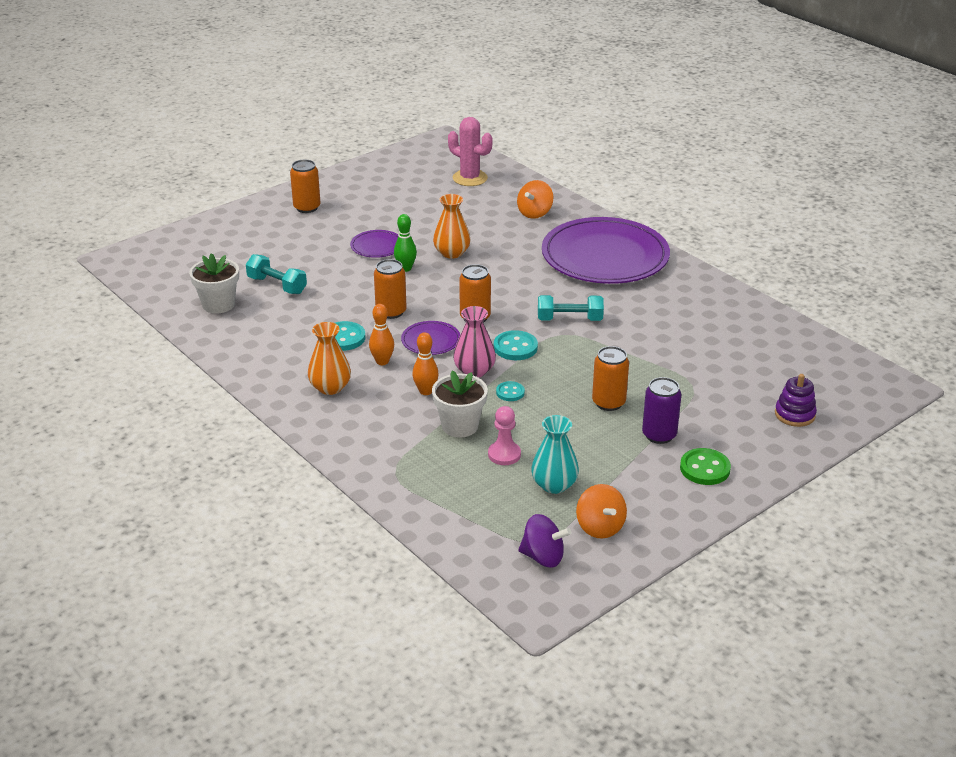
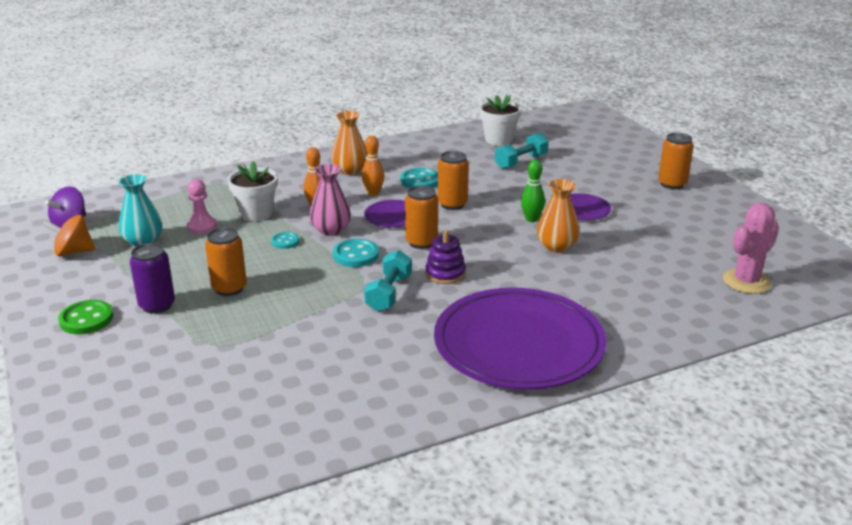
camera: 105 degrees right, 5 degrees down
(535, 213) = (645, 313): orange spinning top -> none
(794, 414) = (108, 403): purple stacking toy -> purple stacking toy (445, 274)

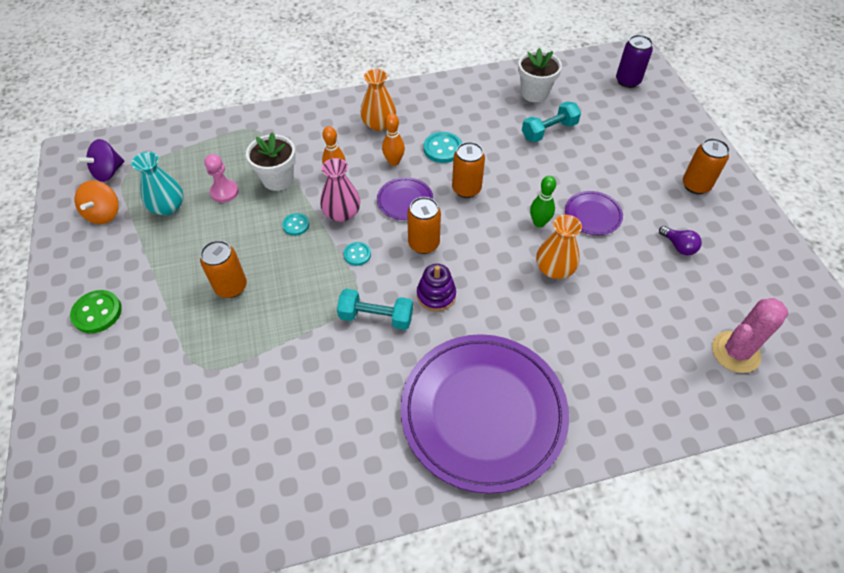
camera: 10 degrees right, 25 degrees up
(73, 252) = (104, 214): orange spinning top -> orange spinning top turned 90 degrees counterclockwise
(157, 305) = (162, 302): purple can -> purple can (627, 81)
(356, 255) = (357, 254): turquoise button -> turquoise button, size x0.62
(389, 293) = (376, 317): turquoise dumbbell -> turquoise dumbbell turned 75 degrees clockwise
(669, 222) = (678, 246): none -> purple light bulb

